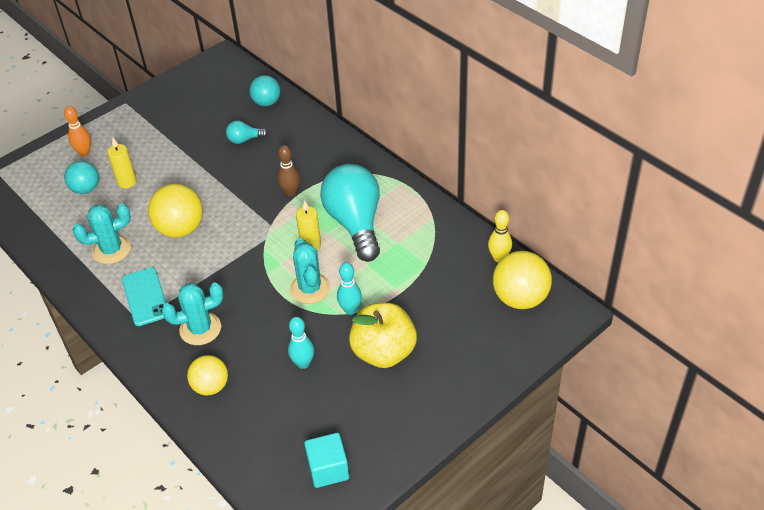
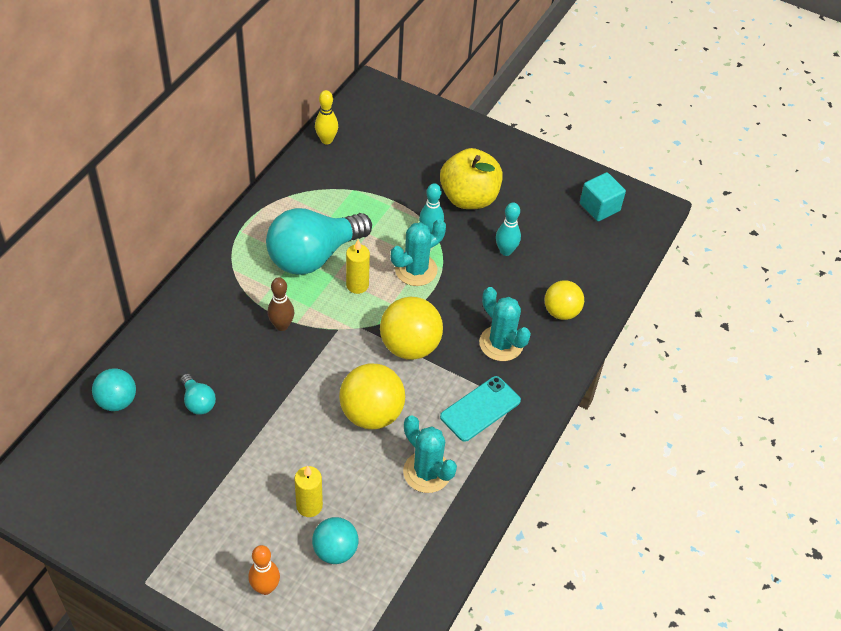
camera: 115 degrees left, 5 degrees up
(520, 298) = (371, 120): yellow ball -> yellow ball (410, 346)

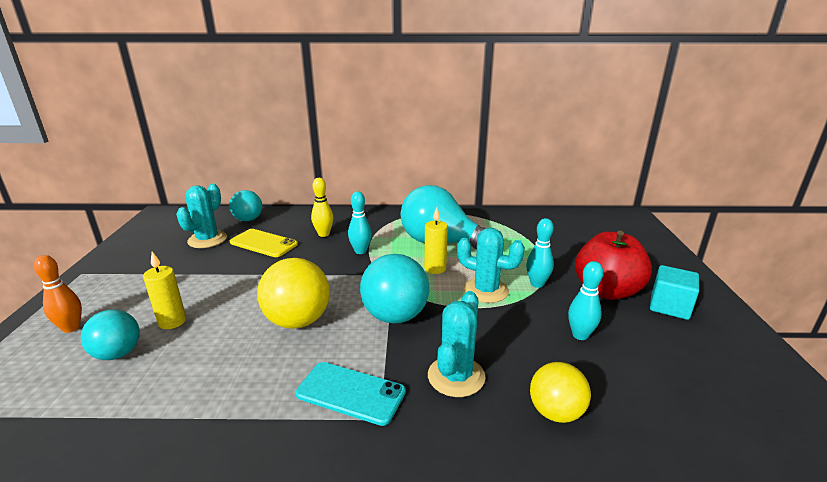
camera: 65 degrees right, 25 degrees down
(198, 402) = (263, 243): turquoise light bulb -> yellow phone
(281, 325) = (360, 251): brown bowling pin -> turquoise bowling pin
(326, 140) = (554, 215): yellow bowling pin -> yellow bowling pin (324, 234)
(410, 346) = (395, 316): yellow ball -> turquoise ball
(427, 472) = (239, 382): turquoise cactus -> turquoise cactus (207, 239)
(469, 198) = (606, 291): yellow apple -> red apple
(599, 207) = (752, 387): turquoise cube -> turquoise cube (669, 306)

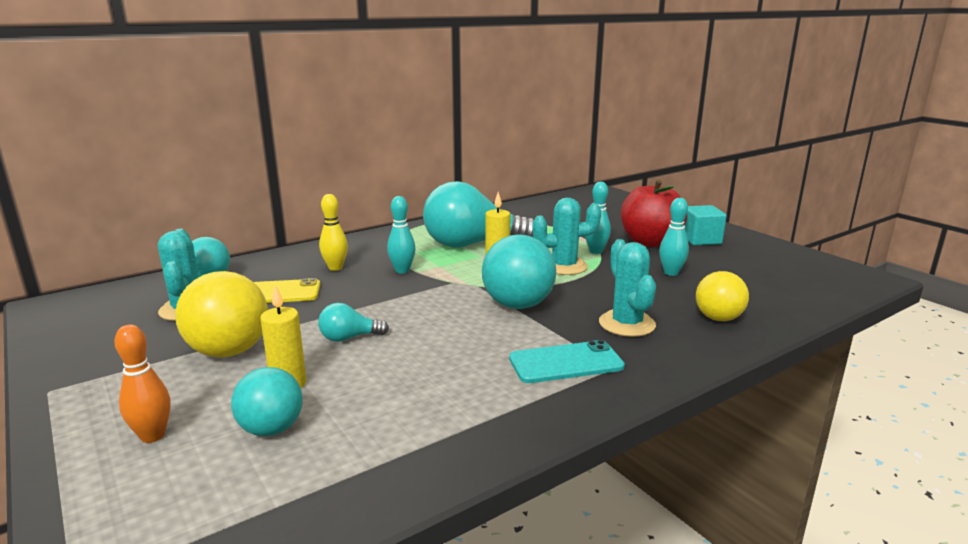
camera: 35 degrees left, 5 degrees down
(251, 298) = (349, 338): none -> turquoise light bulb
(298, 321) = (432, 337): yellow ball -> yellow ball (229, 351)

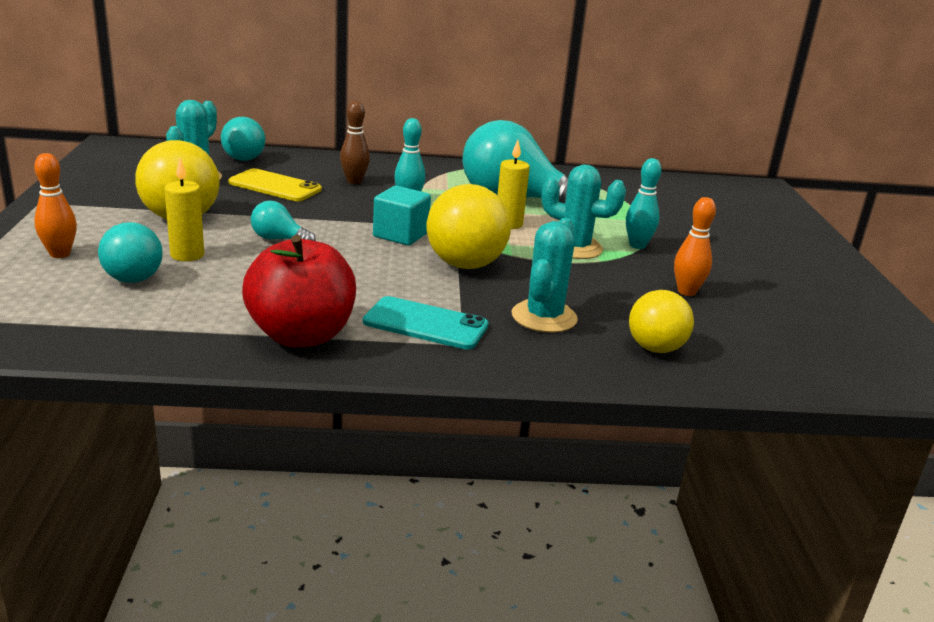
camera: 30 degrees right, 5 degrees up
(335, 268) = (354, 181): yellow bowling pin -> brown bowling pin
(518, 305) = (465, 264): turquoise ball -> yellow ball
(650, 242) = (721, 256): red apple -> red apple (301, 335)
(671, 273) = (686, 292): turquoise bowling pin -> orange bowling pin
(700, 240) = (794, 273): turquoise cube -> turquoise cube (400, 235)

